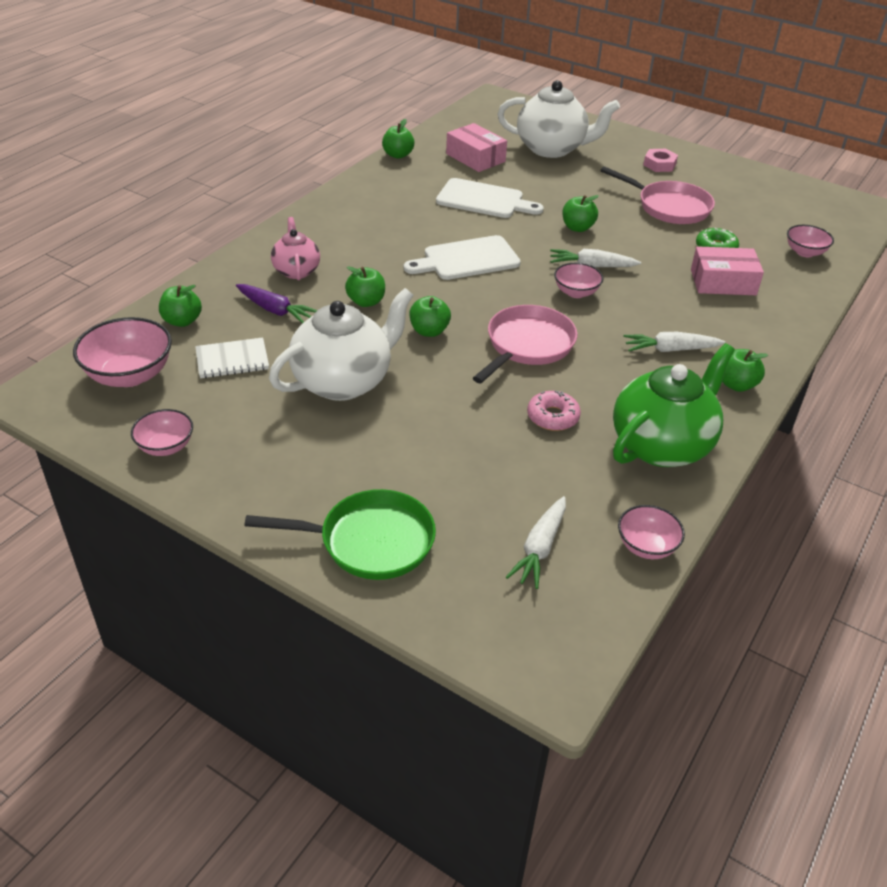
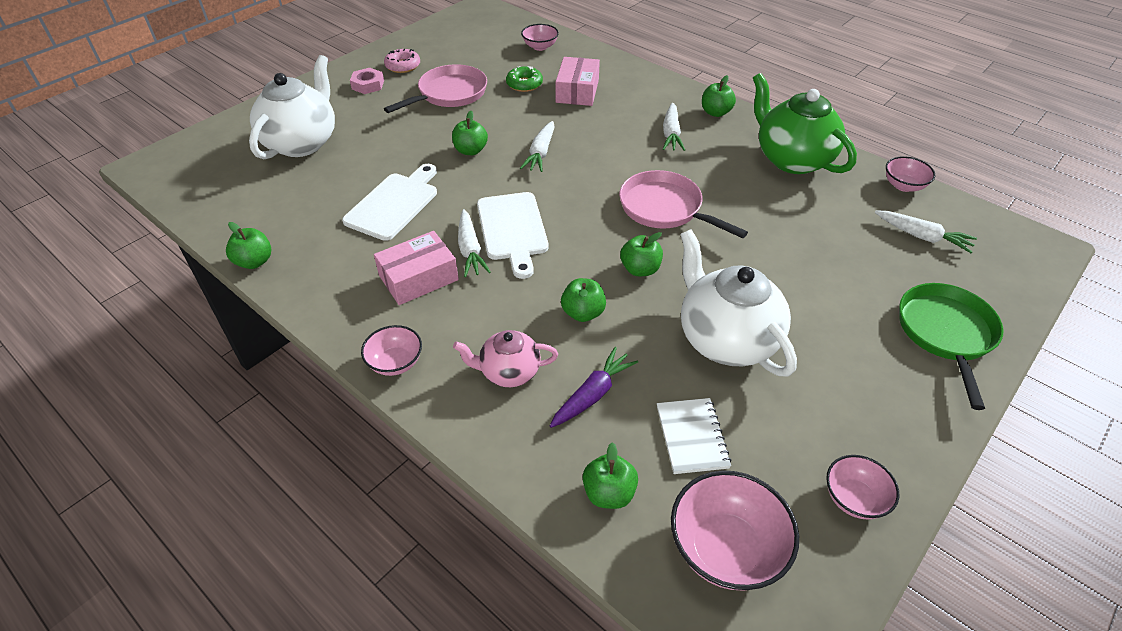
camera: 80 degrees left, 5 degrees up
(434, 241) = (470, 250): none -> white carrot
(475, 158) = (294, 199): pink box -> pink box (418, 278)
(553, 417) = (765, 208): pink donut -> pink donut (403, 66)
(576, 292) = (583, 168): pink bowl -> pink bowl (395, 363)

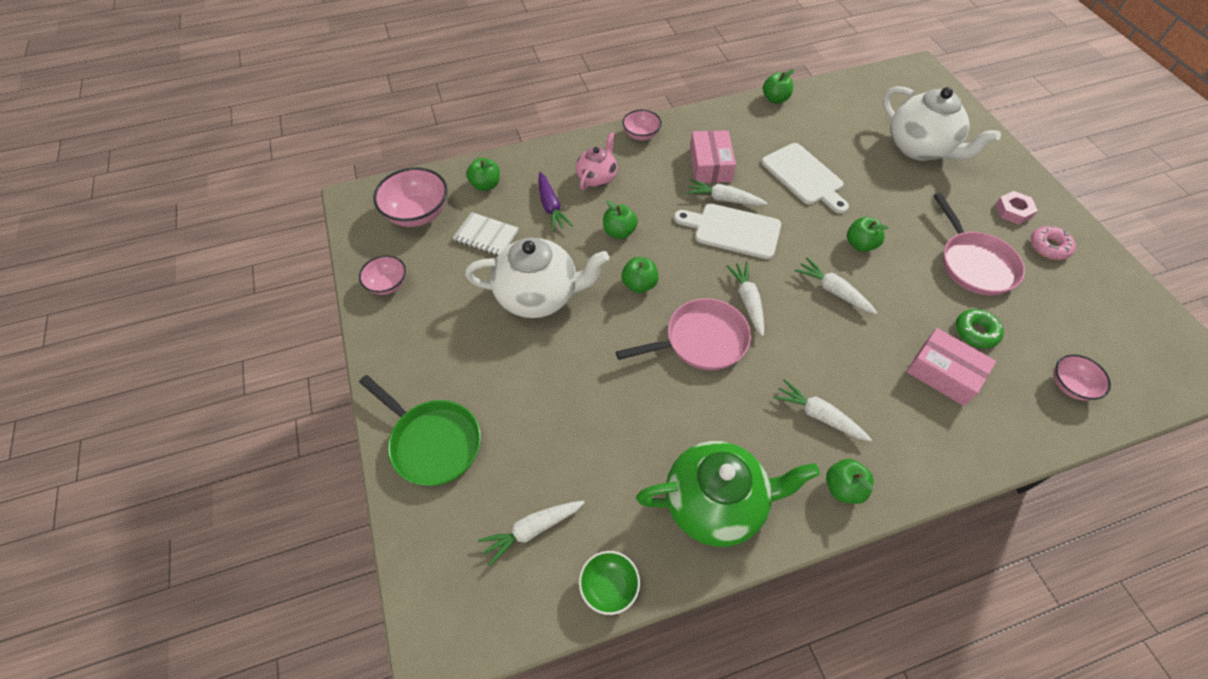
camera: 120 degrees right, 10 degrees up
(595, 195) = (747, 301): none -> white carrot
(903, 186) = (609, 587): pink bowl -> green bowl

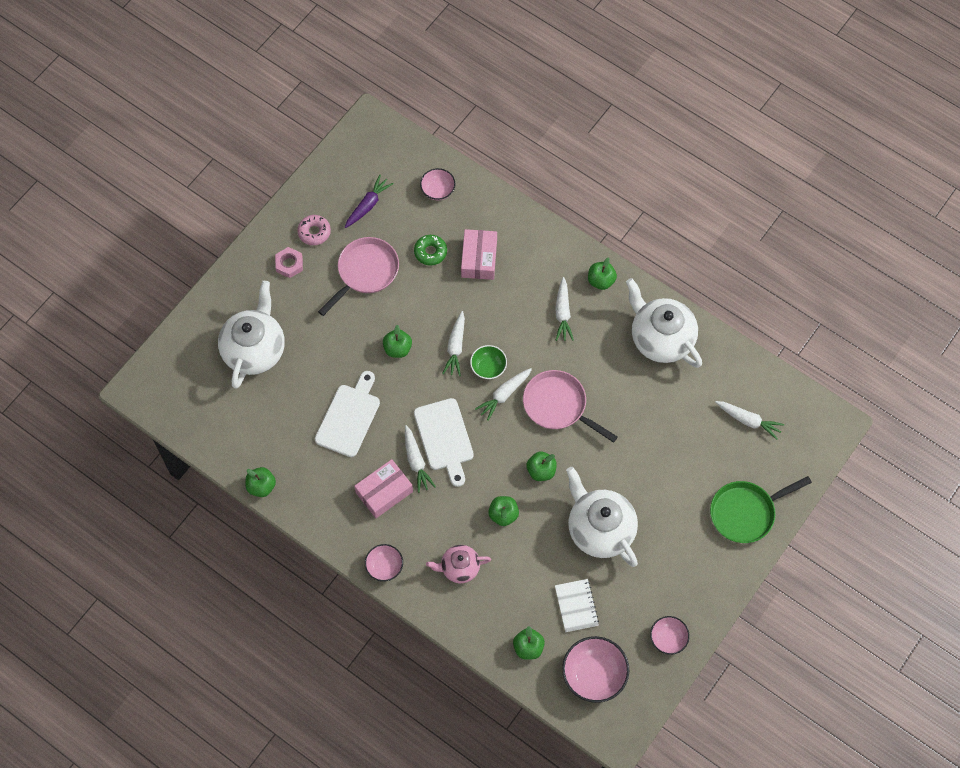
camera: 125 degrees left, 10 degrees up
(432, 442) = (746, 512): green pan -> green pan turned 120 degrees counterclockwise
(551, 207) = (514, 580): purple carrot -> purple carrot (368, 205)
(609, 587) = (745, 364): green bowl -> green bowl (488, 367)
(715, 504) = (661, 338): green teapot -> white teapot

